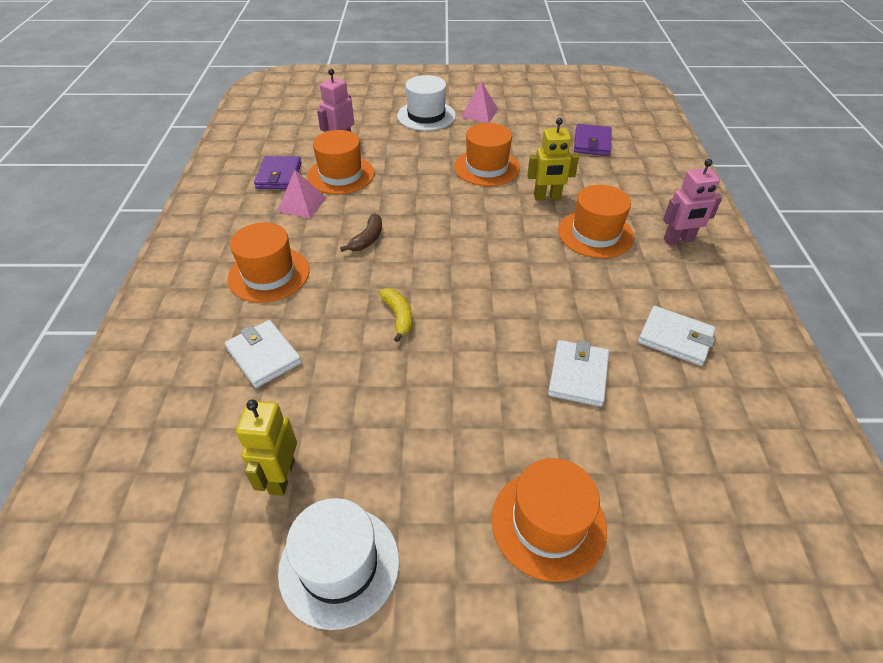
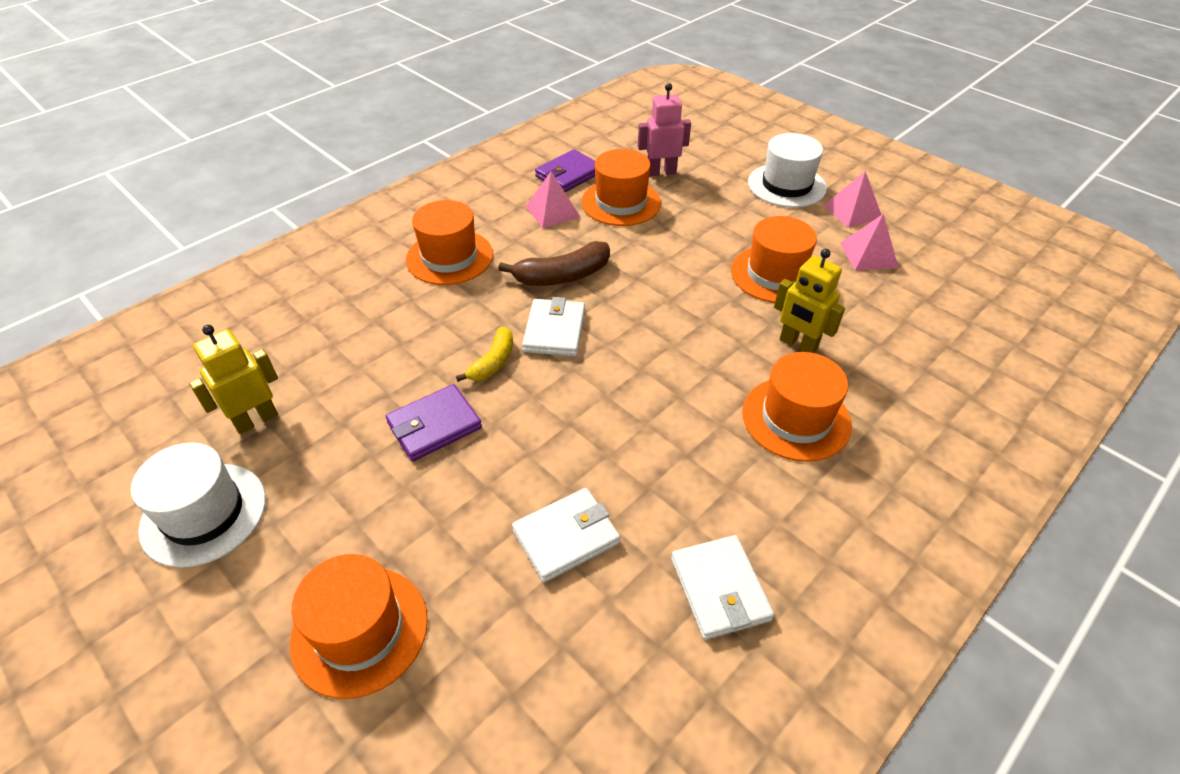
camera: 45 degrees right, 0 degrees up
(264, 356) = (362, 321): white wallet -> white wallet (554, 331)
(367, 239) = (562, 276): brown banana -> brown banana, size x1.56
(517, 132) = (868, 255): none -> pink pyramid
(592, 143) = (949, 317): purple wallet -> purple wallet (434, 426)
(678, 240) = (893, 495): pink robot -> none

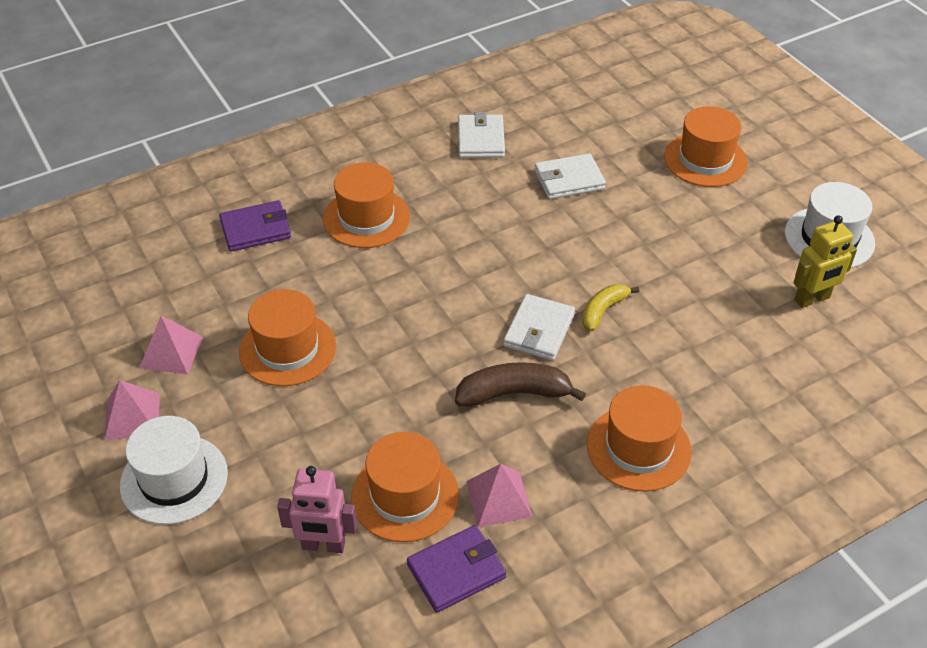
camera: 165 degrees left, 0 degrees up
(434, 426) = (658, 266): purple wallet -> purple wallet (255, 229)
(797, 345) = (321, 273): yellow robot -> none

